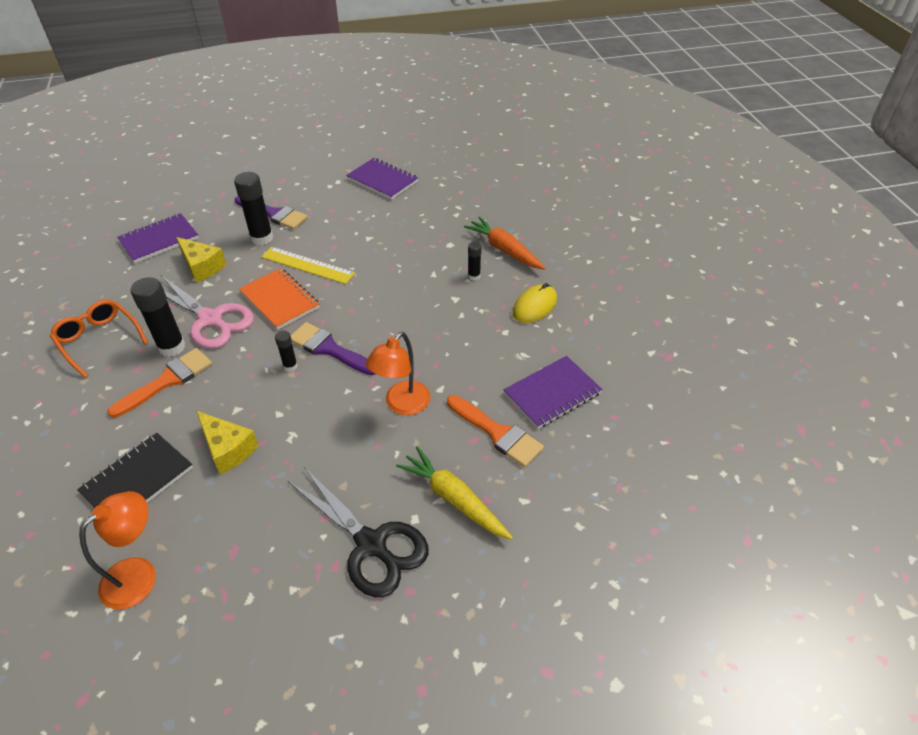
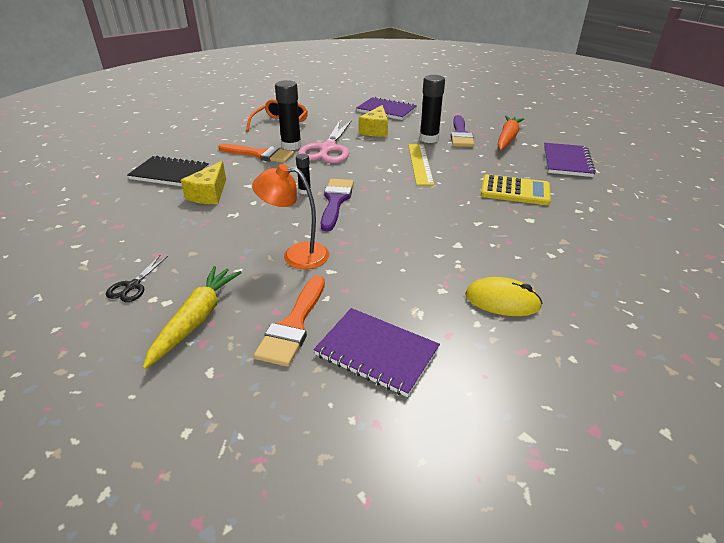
camera: 65 degrees right, 10 degrees down
(139, 574) = (93, 199): orange lamp -> none
(280, 300) = (370, 166): orange notebook -> none
(371, 544) = (133, 286): black scissors -> black scissors, size x0.48
(403, 231) = (515, 191): none -> yellow calculator
(474, 276) = (502, 246): black glue stick -> none
(504, 249) = (566, 254): orange carrot -> orange carrot (507, 138)

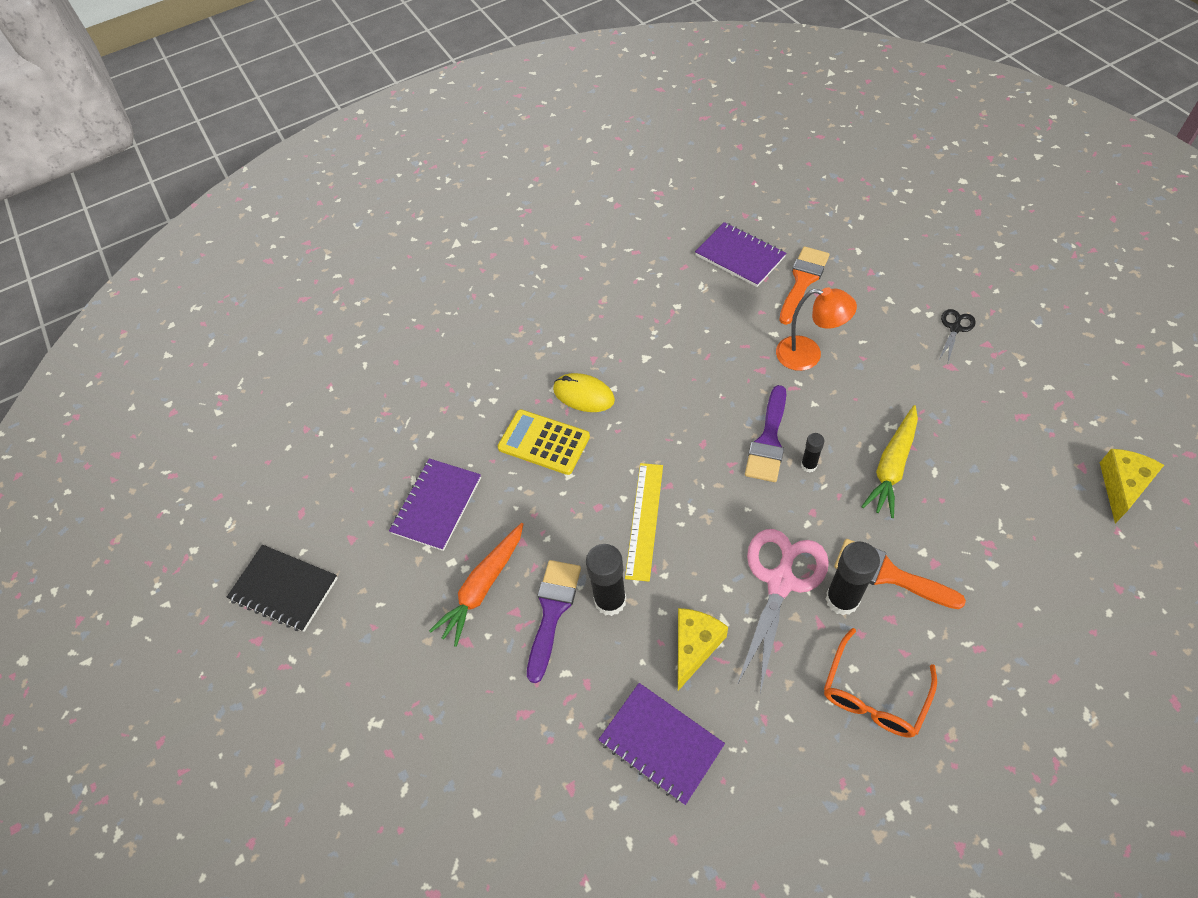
camera: 165 degrees left, 20 degrees up
(170, 173) = (1012, 529): black notebook -> black notebook (284, 589)
(196, 319) = (883, 291): yellow carrot -> yellow carrot (892, 466)
(209, 194) = (934, 470): yellow cheese -> yellow cheese (1122, 486)
(502, 301) = (631, 292): yellow mouse -> yellow mouse (583, 395)

